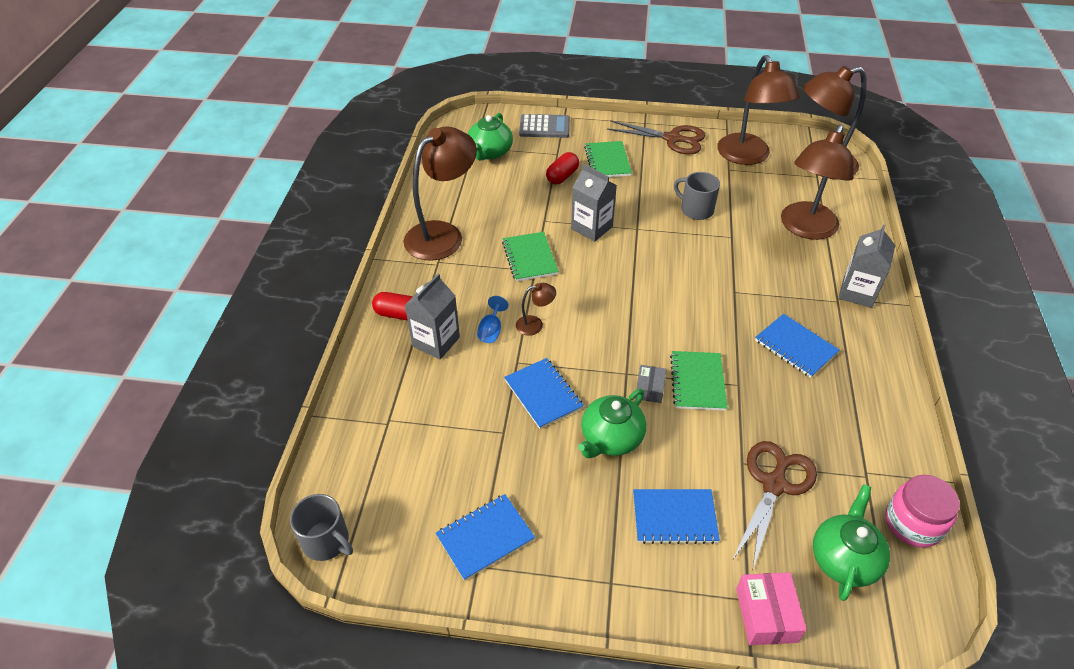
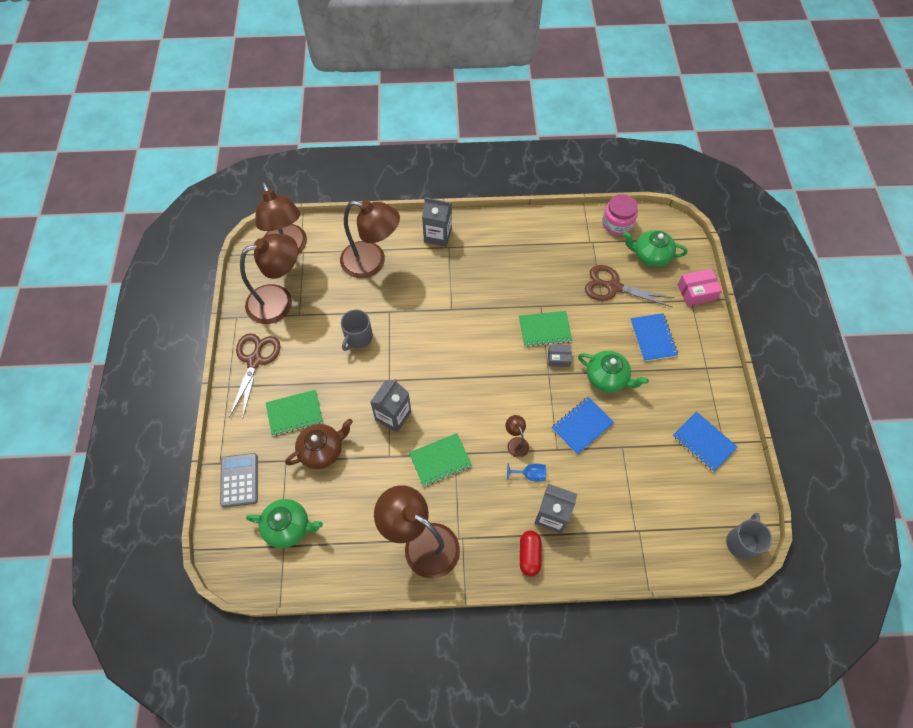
camera: 100 degrees left, 15 degrees up
(562, 176) = (322, 450): red capsule -> brown teapot
(795, 347) = (498, 273): blue notebook -> none

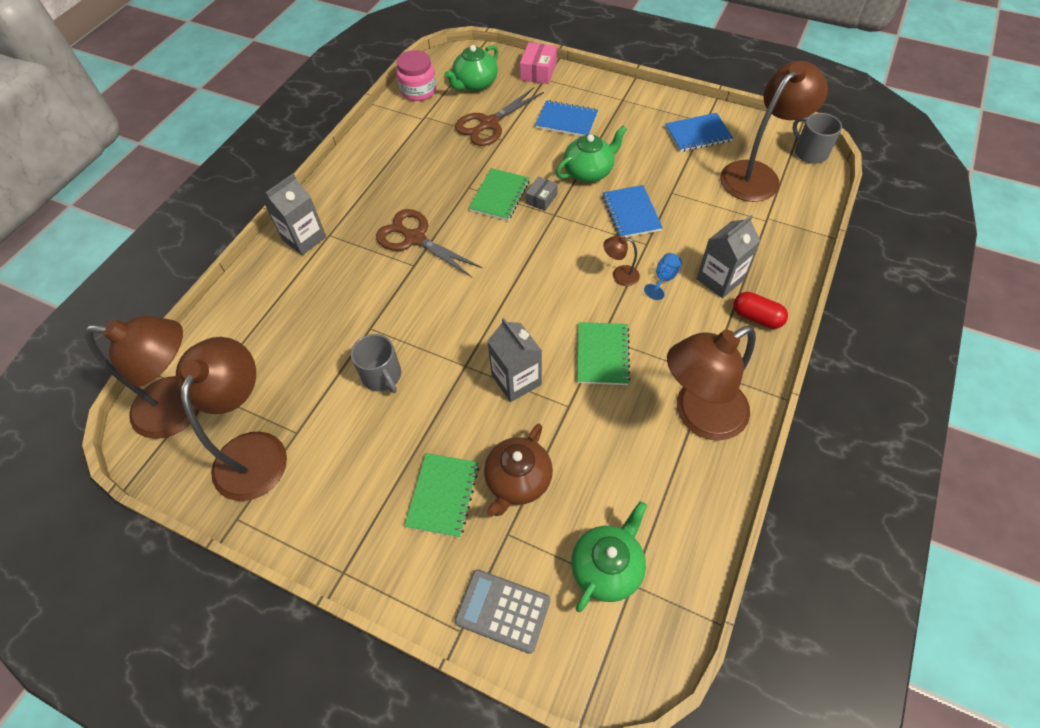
camera: 60 degrees left, 5 degrees down
(255, 361) = (327, 518): brown scissors -> brown scissors (415, 239)
(322, 450) = (518, 481): brown teapot -> brown teapot turned 150 degrees counterclockwise
(372, 262) = (286, 318): brown lamp -> brown lamp (757, 174)

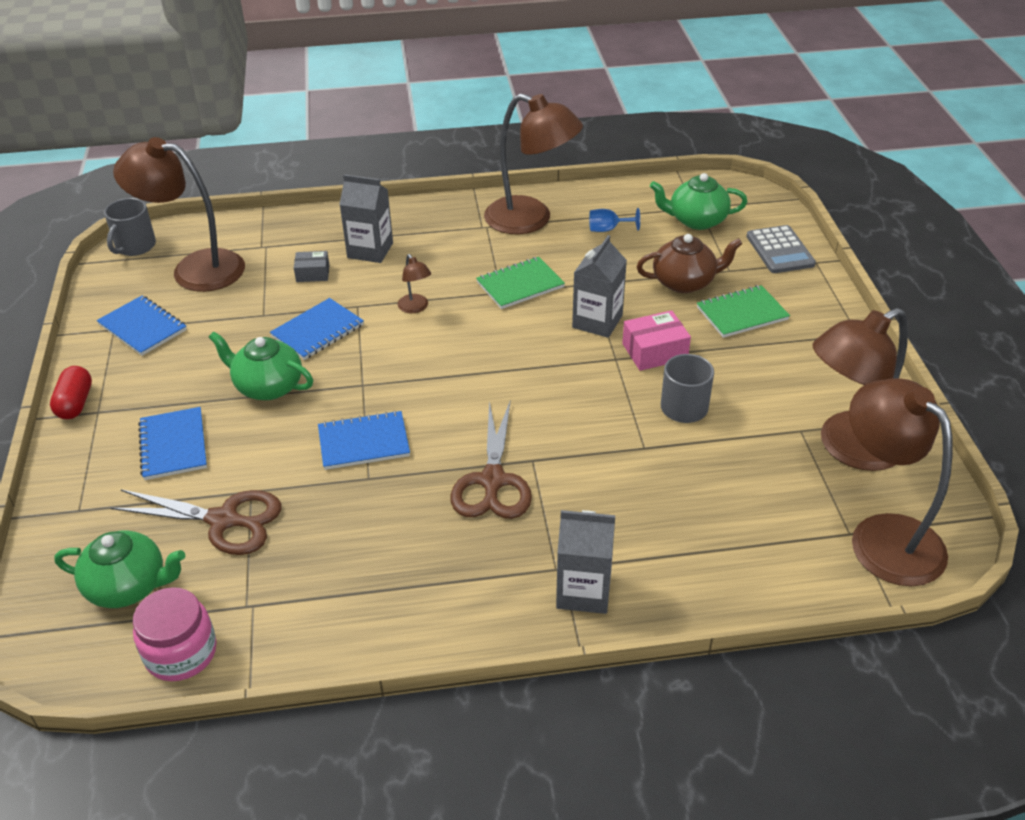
camera: 125 degrees left, 15 degrees down
(499, 196) = (364, 442): green notebook -> blue notebook
(538, 71) = (61, 525): pink box -> pink box (654, 351)
(541, 199) = (343, 405): grey box -> grey box (313, 273)
(664, 279) = (397, 281): blue goblet -> blue goblet (608, 229)
(756, 317) = (400, 220): red capsule -> red capsule (75, 403)

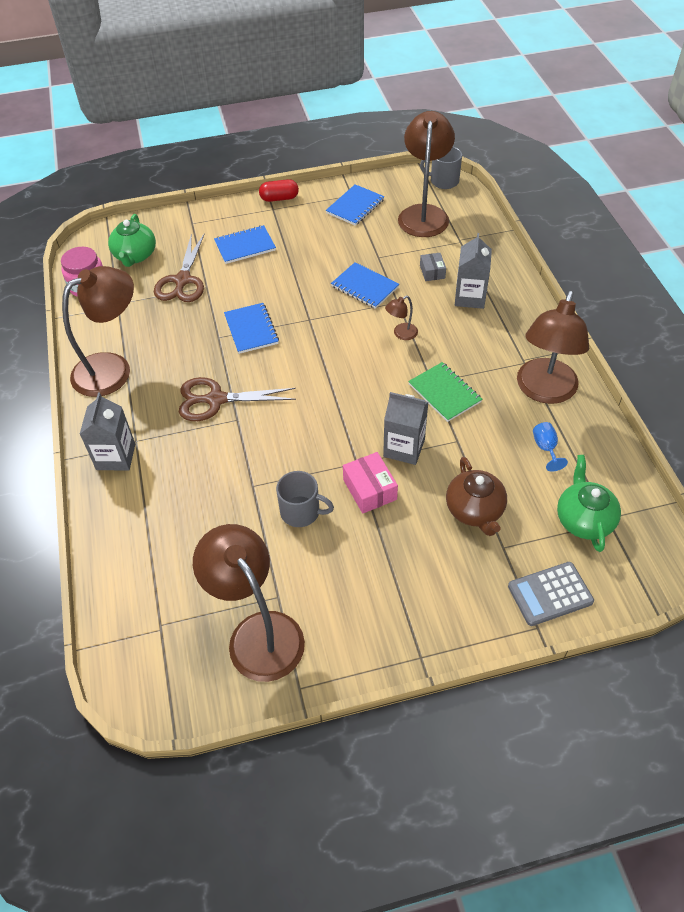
camera: 85 degrees right, 10 degrees up
(268, 386) = (302, 274): green teapot -> none
(742, 313) = (435, 556): green notebook -> none
(883, 536) = (156, 650): brown lamp -> brown lamp (113, 368)

